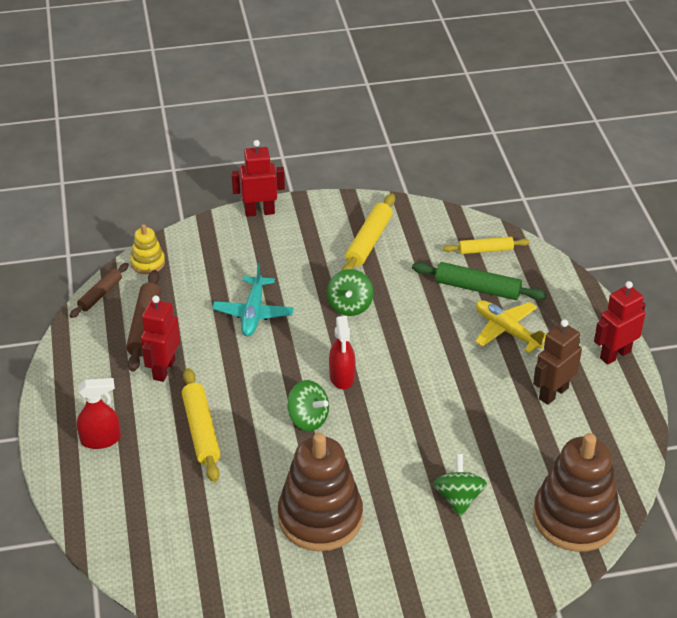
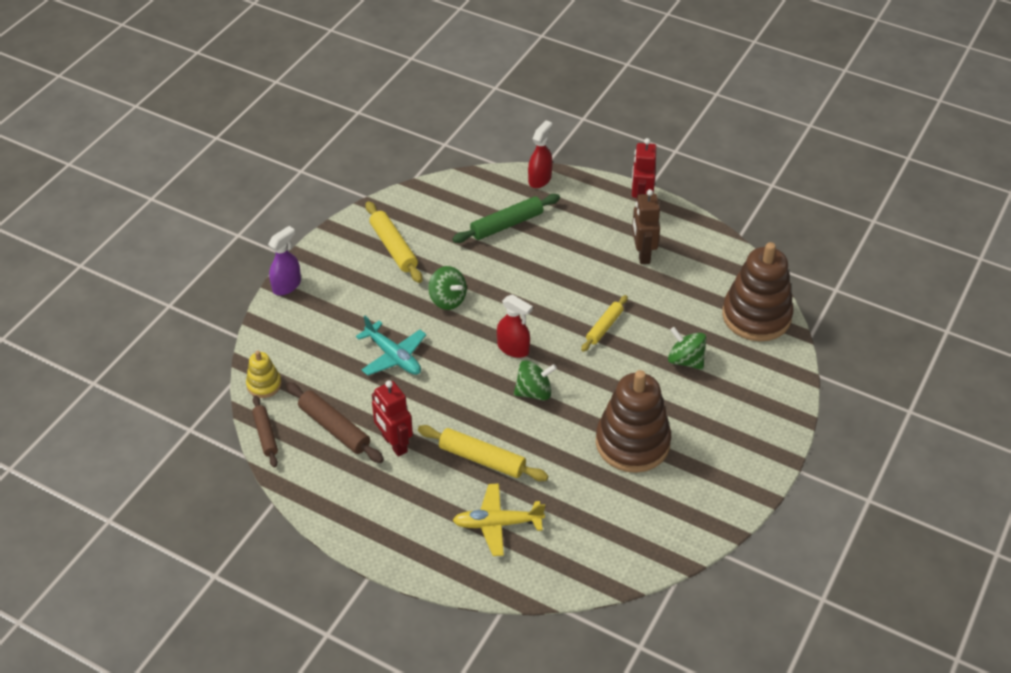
camera: 50 degrees left, 5 degrees up
(101, 440) = (428, 525): red spray bottle -> red spray bottle (540, 179)
(259, 212) = (287, 285): red robot -> purple spray bottle
(485, 250) = (474, 196): yellow rolling pin -> yellow rolling pin (604, 327)
(507, 331) = (563, 237): yellow plane -> yellow plane (497, 524)

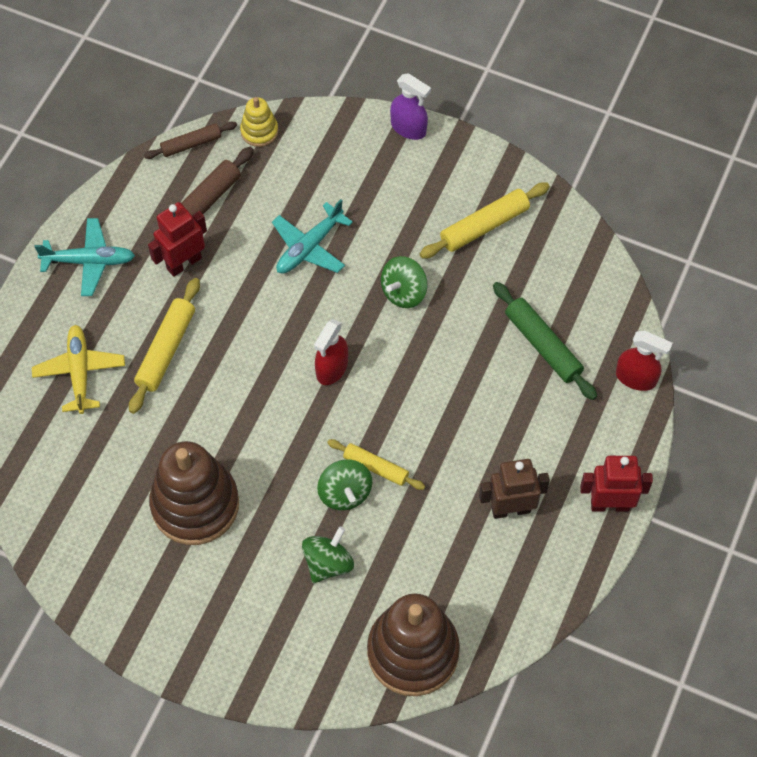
camera: 85 degrees right, 15 degrees up
(379, 516) = (89, 261): none -> turquoise plane
(534, 392) = (265, 395): green spinning top -> green spinning top (345, 493)

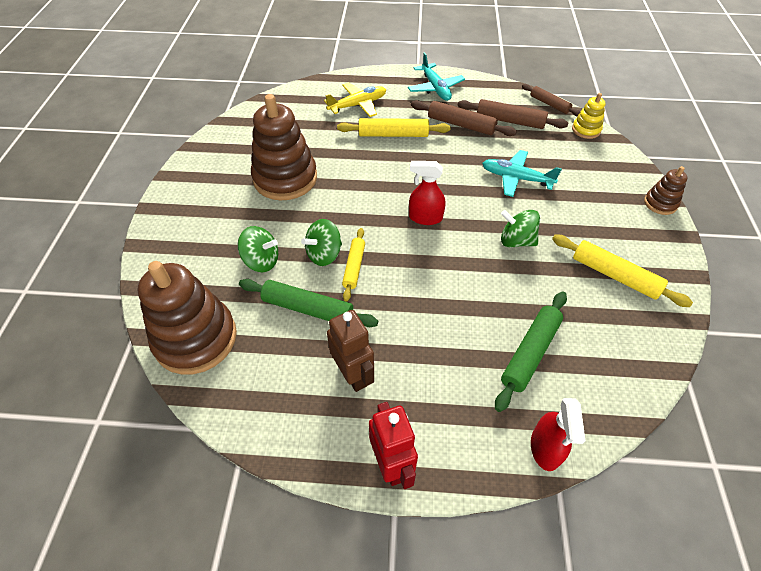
camera: 70 degrees right, 10 degrees down
(184, 263) = (461, 125): red robot -> brown rolling pin
(408, 128) = (660, 203): purple spray bottle -> brown stacking toy
(415, 530) = (308, 309): none -> green rolling pin

